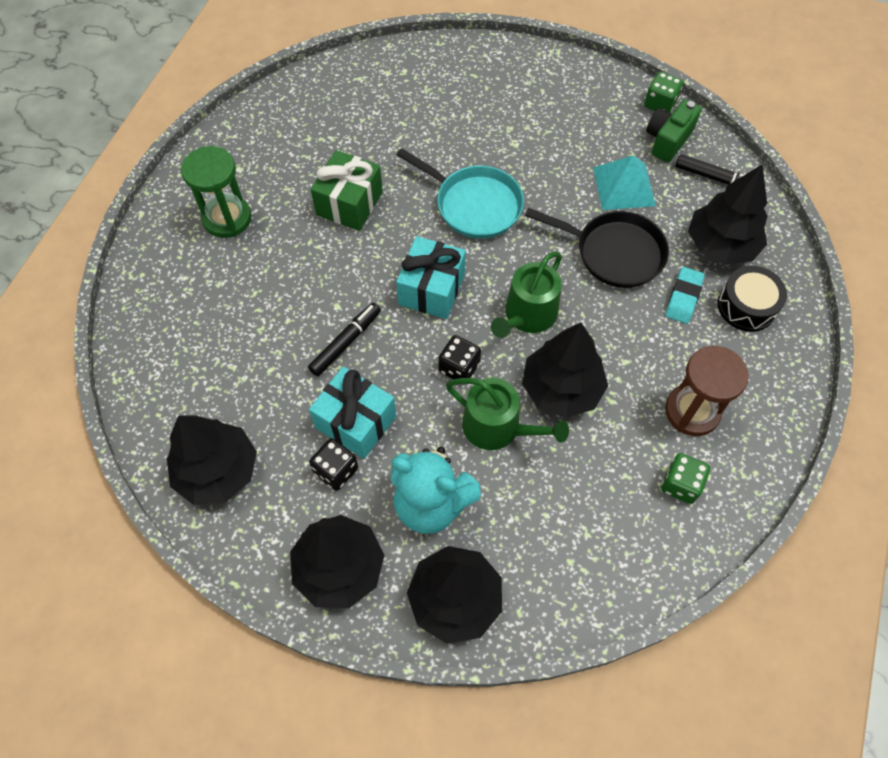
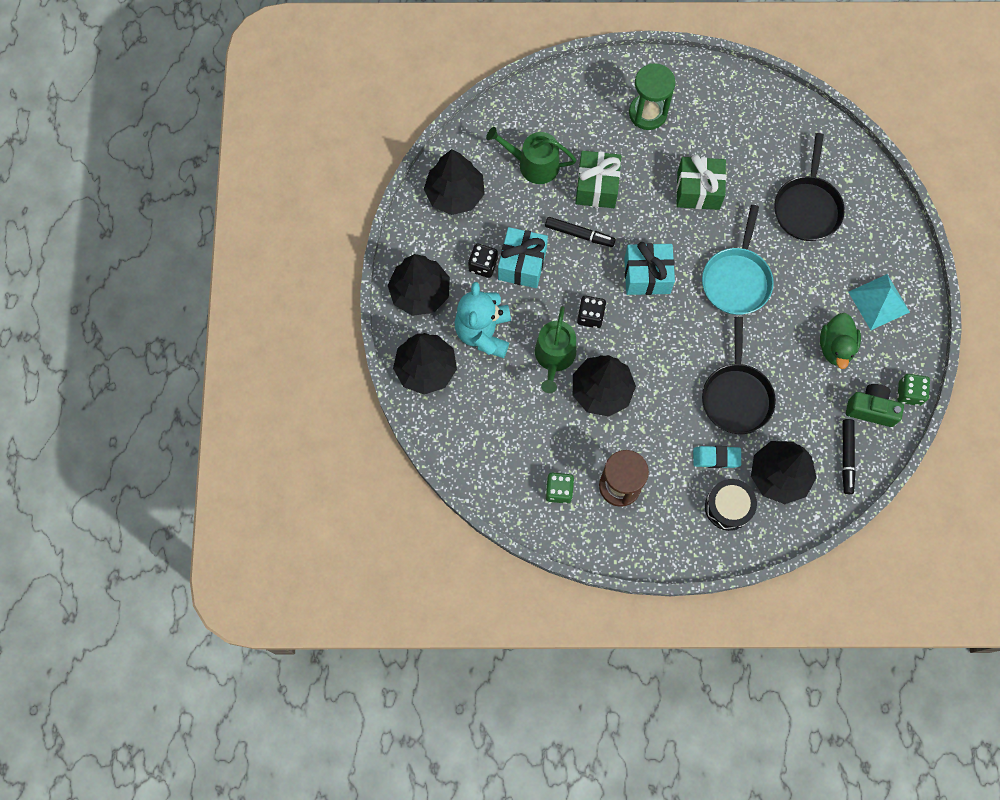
camera: 70 degrees right, 10 degrees up
(293, 302) = (597, 187): none -> green gift
(417, 115) = (807, 207): none -> black pan
(527, 315) = (652, 349): green watering can -> green watering can (533, 164)
(587, 145) = (835, 347): none -> green duck
(624, 186) = (805, 386): turquoise pyramid -> turquoise pyramid (879, 301)

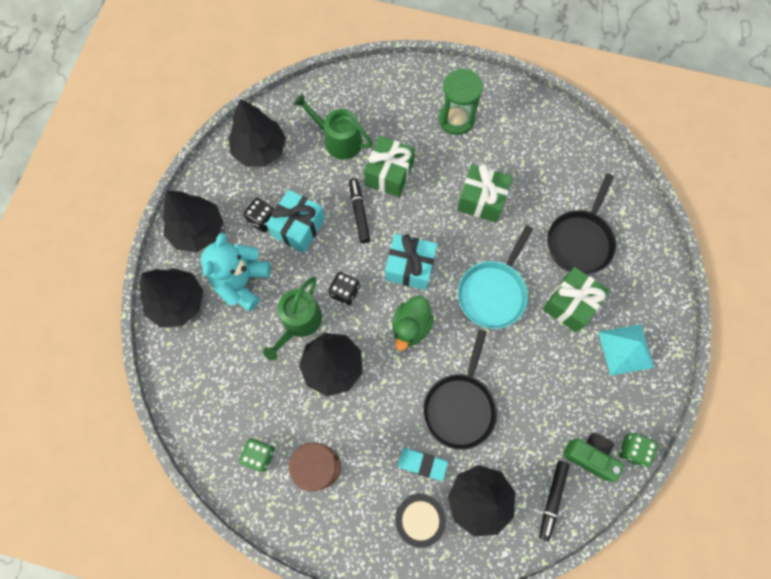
camera: 15 degrees right, 0 degrees up
(579, 234) = (359, 213): black marker -> black marker turned 135 degrees counterclockwise
(814, 272) = (570, 304): none -> green gift
(835, 347) = (571, 383): green duck -> green duck (411, 326)

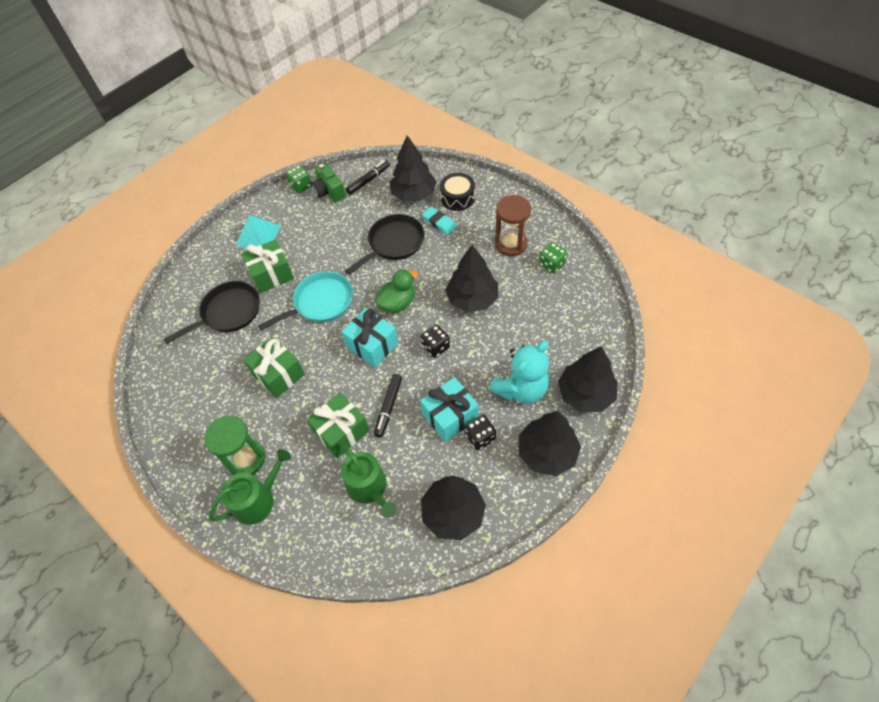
camera: 150 degrees left, 15 degrees down
(299, 322) = (484, 339): green watering can -> green watering can (258, 499)

